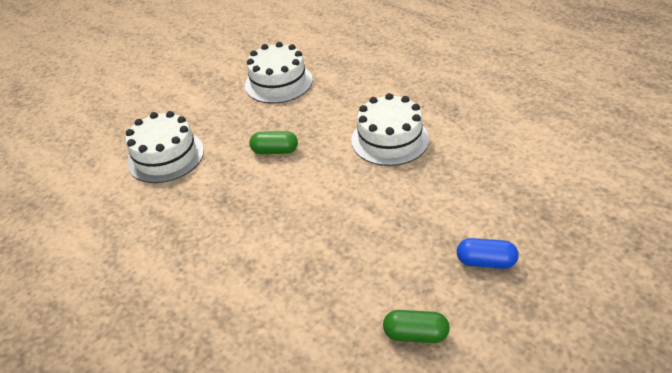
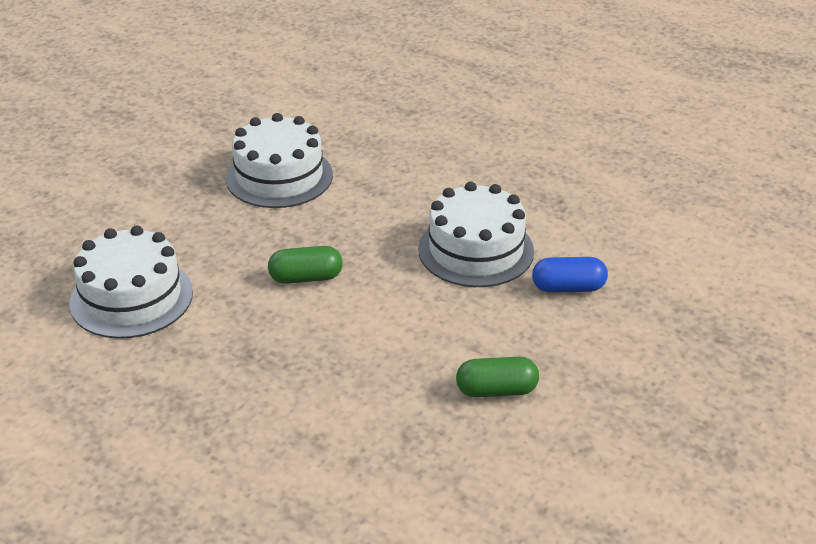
camera: 15 degrees left, 5 degrees down
(415, 334) = (584, 507): green capsule -> green capsule (496, 390)
(485, 262) = (654, 404): blue capsule -> blue capsule (568, 288)

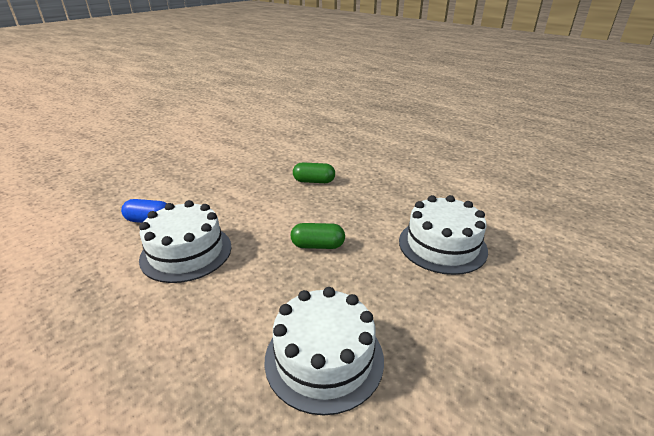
camera: 170 degrees left, 5 degrees down
(496, 390) = (234, 180): green capsule -> green capsule (314, 181)

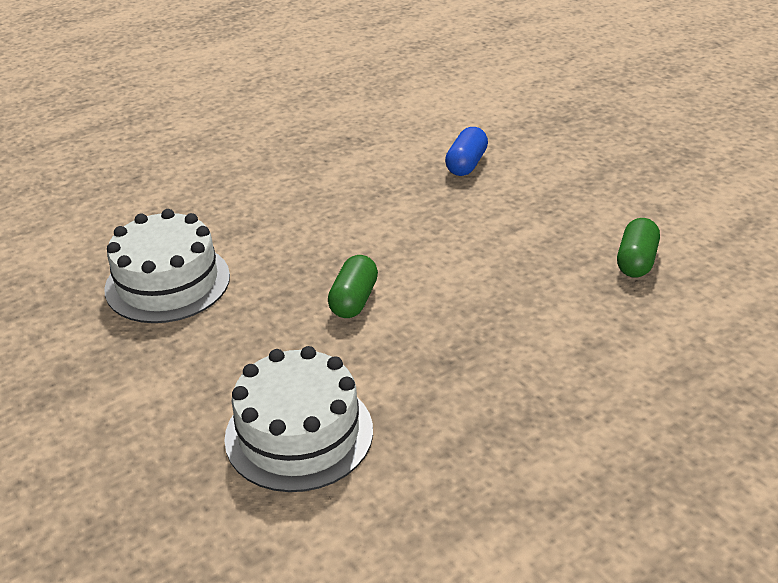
camera: 105 degrees right, 5 degrees up
(186, 252) = (384, 195): white cake -> none
(314, 181) = (552, 319): green capsule -> green capsule (636, 261)

